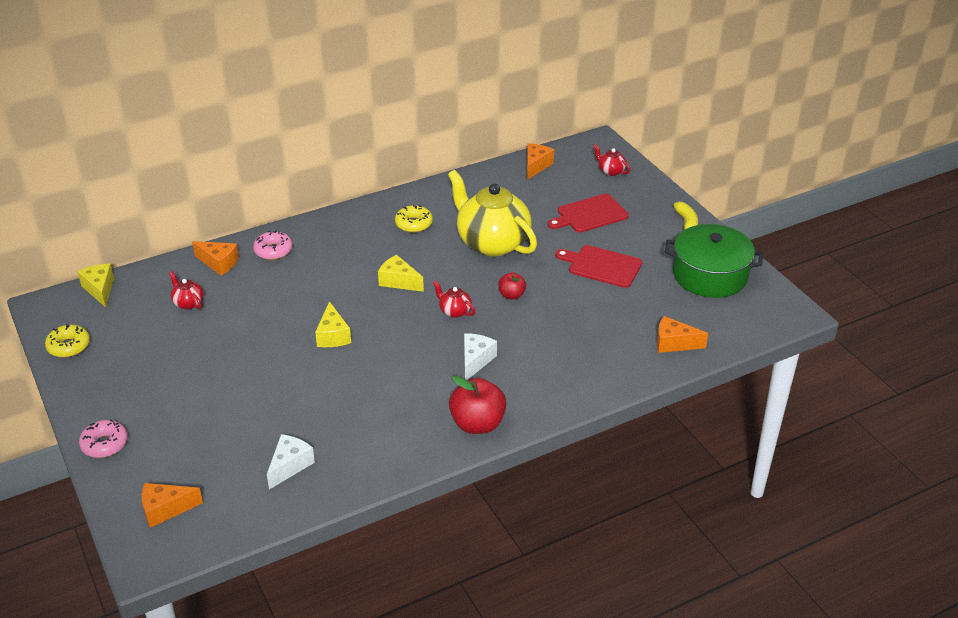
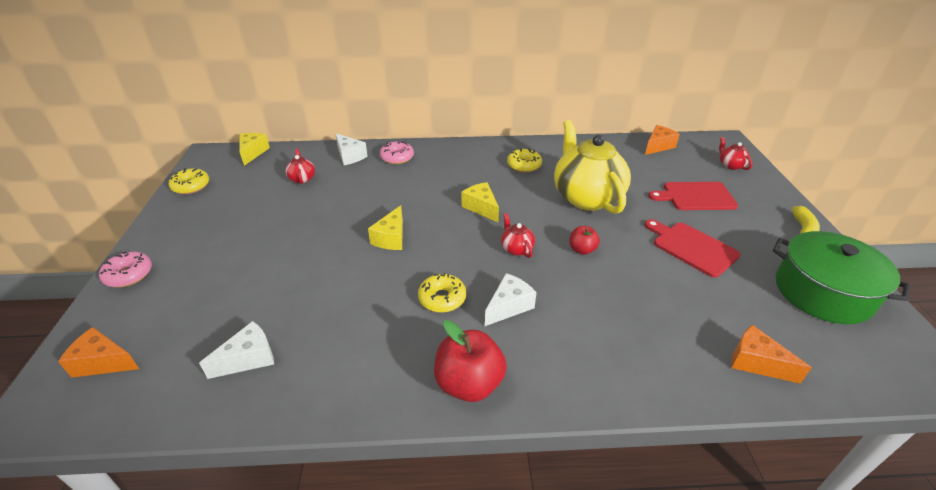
camera: 25 degrees right, 0 degrees up
(219, 263) = (350, 156): orange cheese -> white cheese
(416, 372) = (442, 298): none -> yellow donut

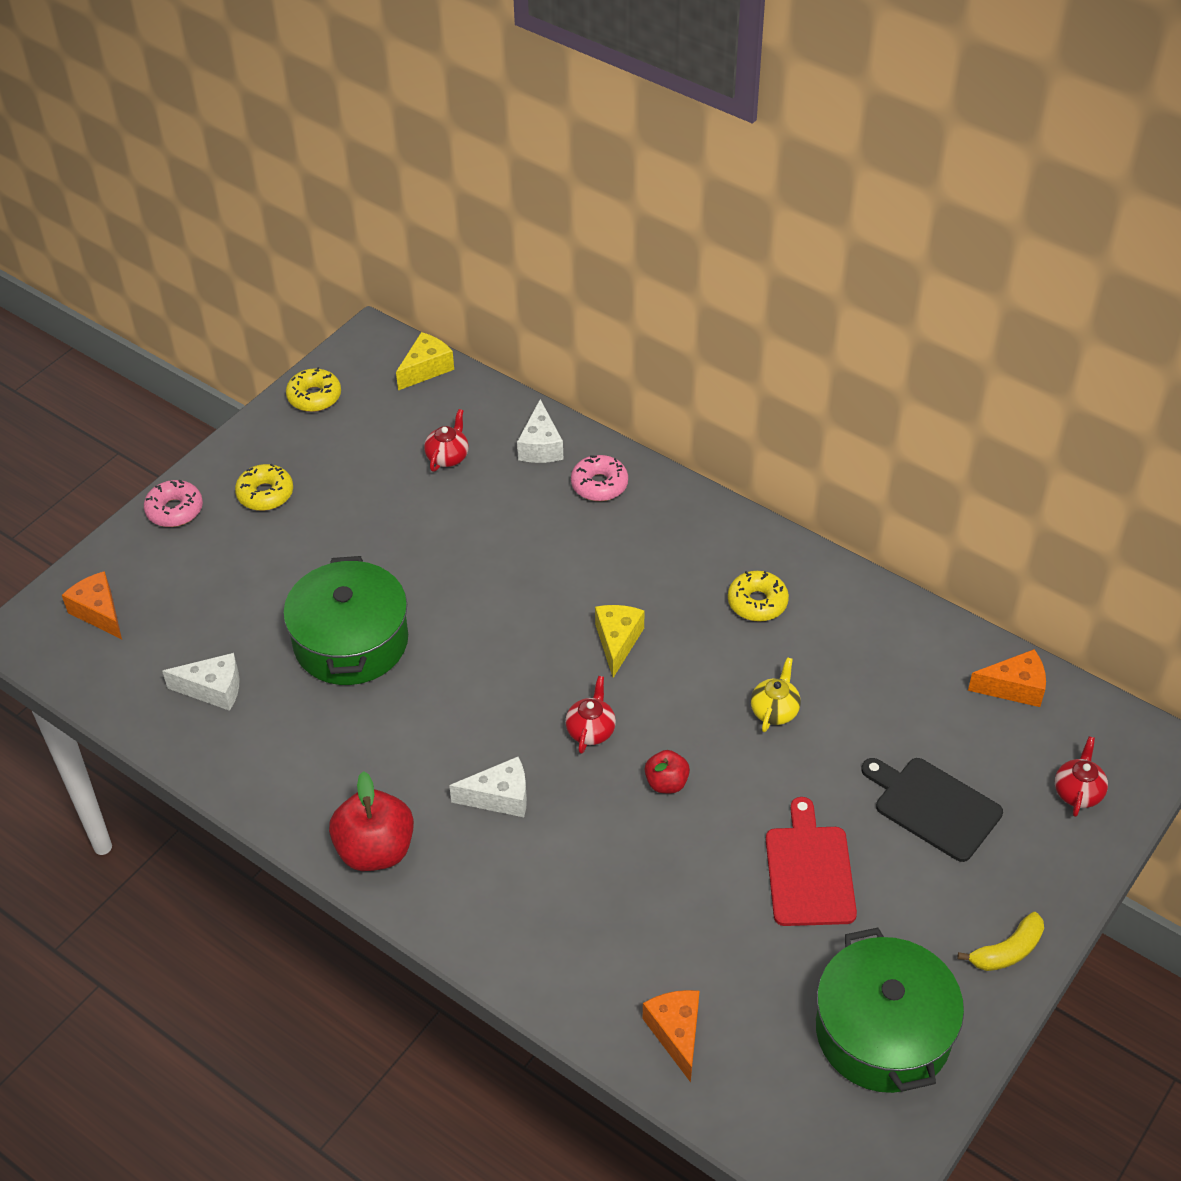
camera: 40 degrees right, 10 degrees up
(328, 280) = (351, 641): none -> green pot
(391, 238) = (466, 623): yellow cheese -> none
(442, 298) = (442, 741): yellow donut -> yellow donut (265, 494)
(586, 197) = (774, 710): yellow teapot -> yellow teapot, size x0.41
(695, 196) = (933, 806): red cutting board -> black cutting board

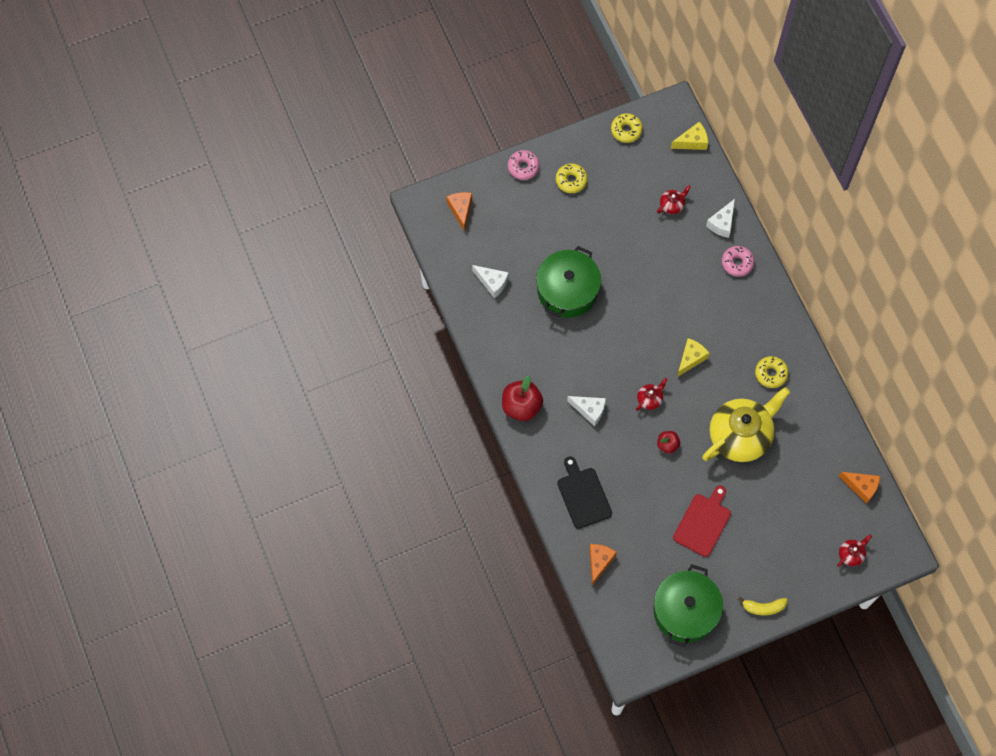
camera: 30 degrees right, 20 degrees up
(774, 710) = (740, 436): yellow teapot -> yellow teapot, size x2.44
(933, 806) = (780, 524): black cutting board -> black cutting board (583, 495)

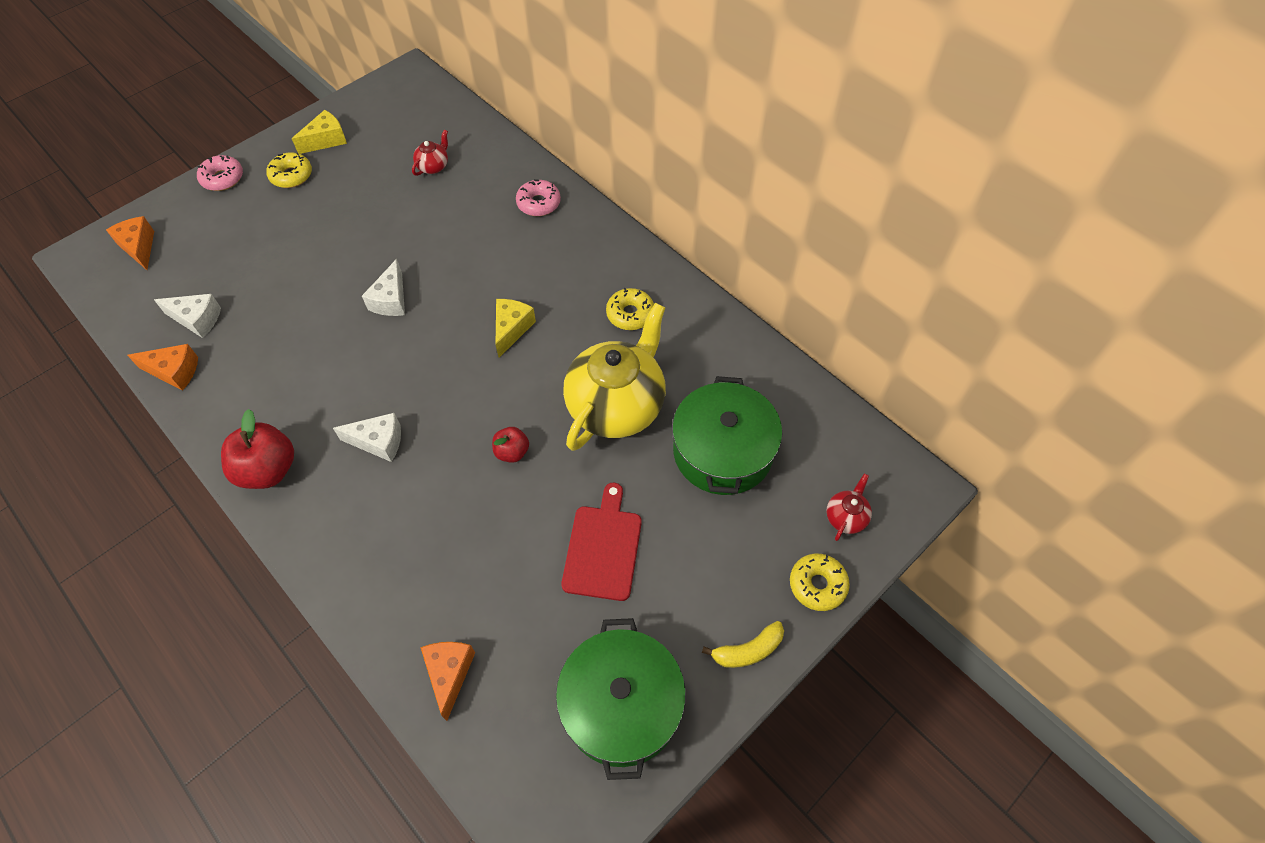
camera: 20 degrees left, 10 degrees down
(567, 290) = (311, 298): green pot -> green pot (723, 451)
(583, 495) = (397, 571): black cutting board -> none
(626, 130) = (353, 109): yellow donut -> yellow donut (817, 585)
(650, 399) = (467, 398): red teapot -> none
(692, 142) = (441, 99): yellow cheese -> yellow cheese (326, 140)
(722, 223) = (504, 168): white cheese -> white cheese (391, 300)
(861, 487) = (816, 417): orange cheese -> orange cheese (174, 372)

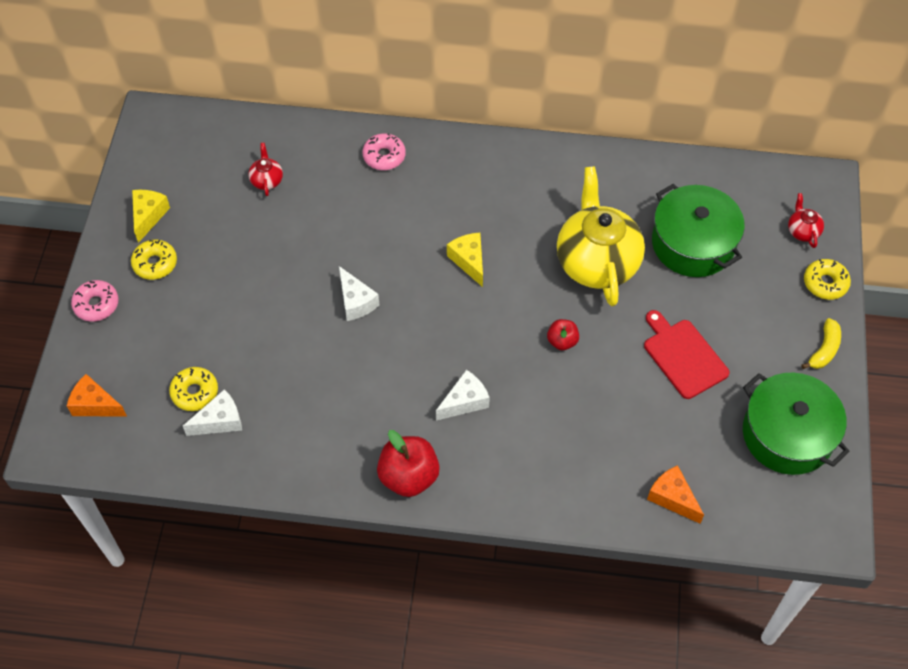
camera: 40 degrees left, 0 degrees up
(174, 372) = (251, 468): orange cheese -> none
(630, 314) = (539, 194): yellow donut -> yellow donut (195, 392)

